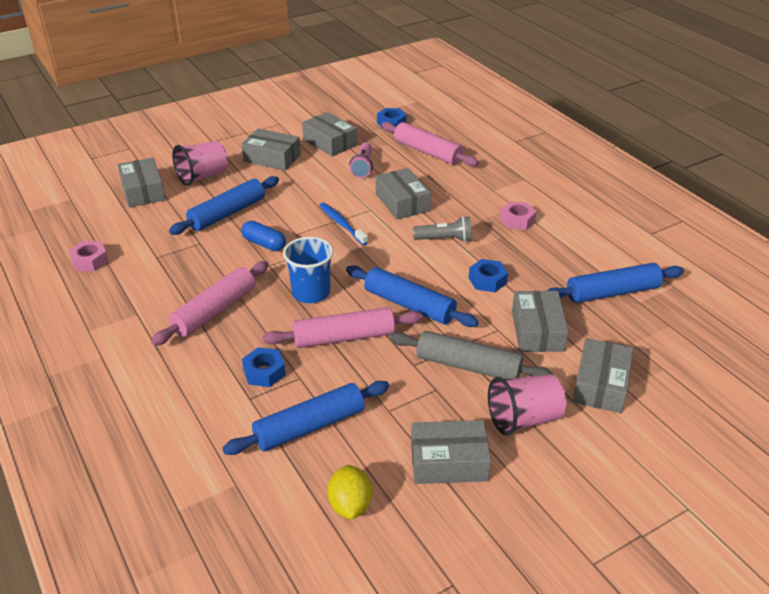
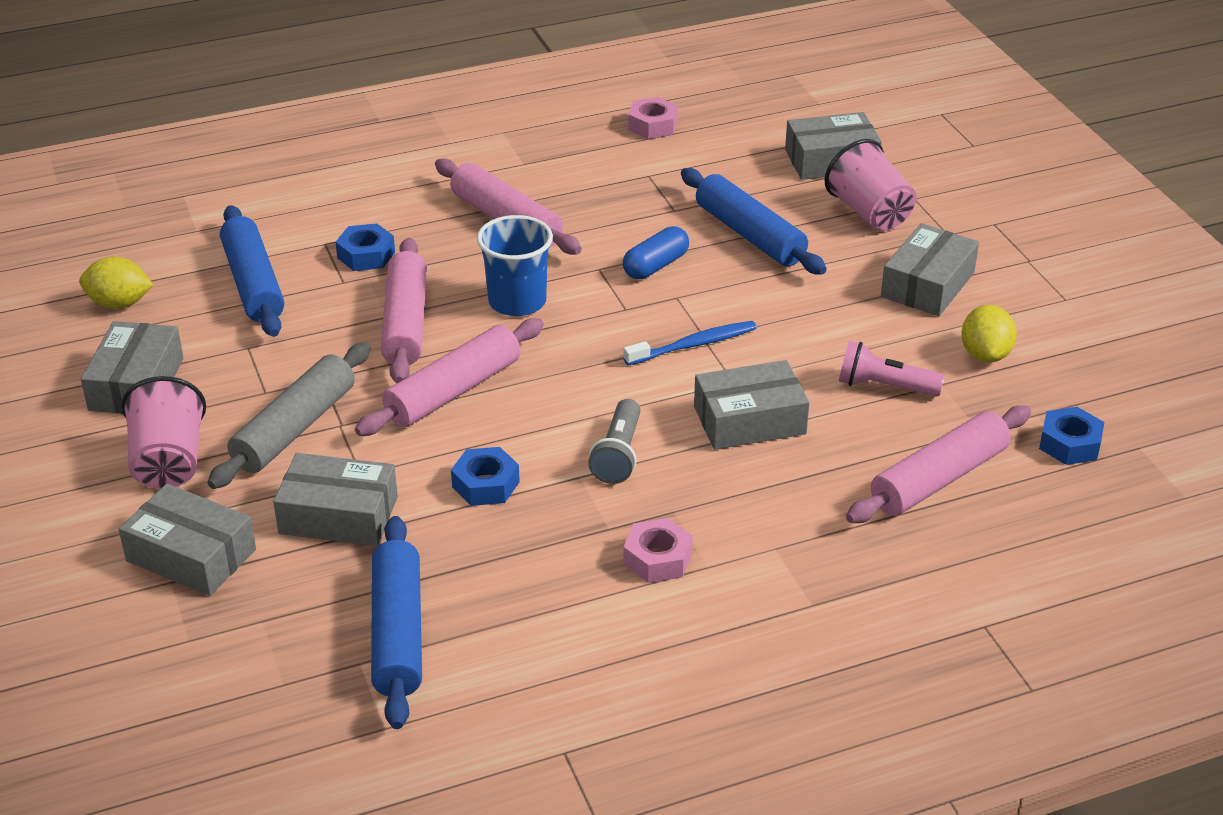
camera: 100 degrees right, 0 degrees up
(330, 142) = (985, 354): grey box -> yellow lemon
(409, 305) = (453, 391): blue rolling pin -> pink rolling pin

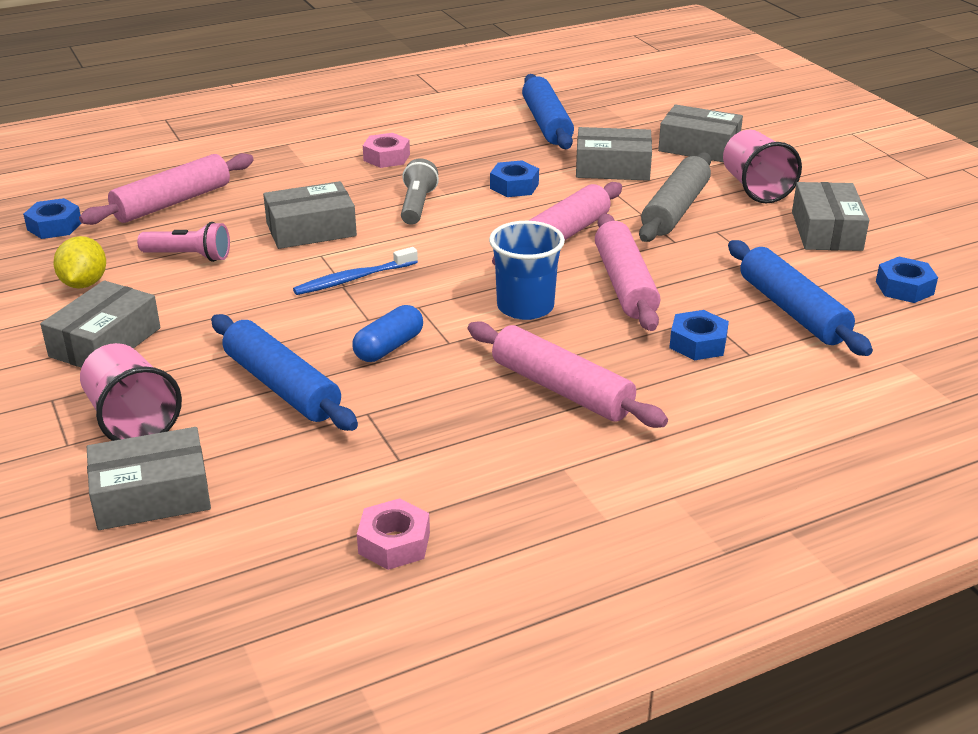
camera: 175 degrees right, 5 degrees down
(119, 303) = (904, 288): yellow lemon -> blue nut

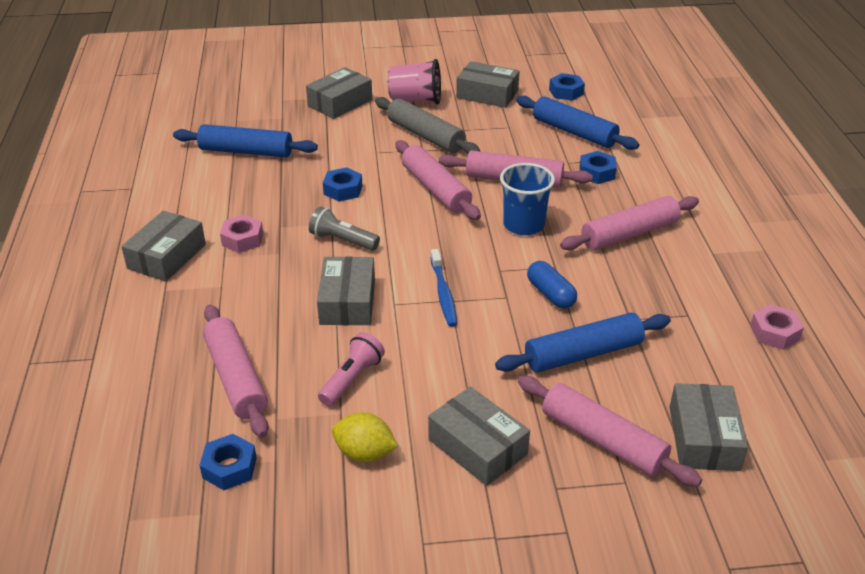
camera: 70 degrees left, 5 degrees up
(132, 420) = (603, 440): pink cup -> pink rolling pin
(612, 168) = (345, 143): grey box -> grey box (167, 256)
(793, 310) = (574, 132): blue rolling pin -> blue rolling pin turned 45 degrees clockwise

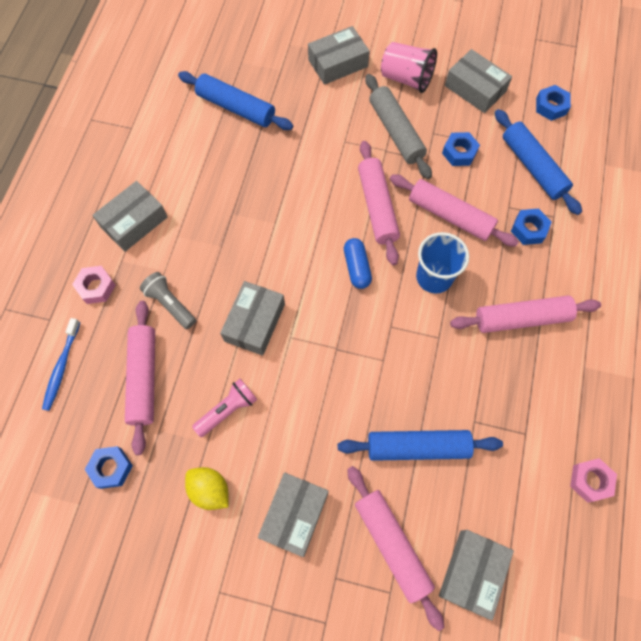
camera: 20 degrees right, 30 degrees up
(242, 239) = (198, 220): pink nut -> pink nut (96, 287)
(342, 240) = (276, 247): grey flashlight -> grey flashlight (170, 304)
(343, 190) = (299, 183): blue nut -> blue nut (459, 152)
(443, 293) = (334, 338): blue toothbrush -> blue toothbrush (61, 367)
(477, 447) = (294, 515): grey box -> grey box turned 45 degrees clockwise
(550, 294) = (421, 369): blue capsule -> blue capsule (357, 267)

